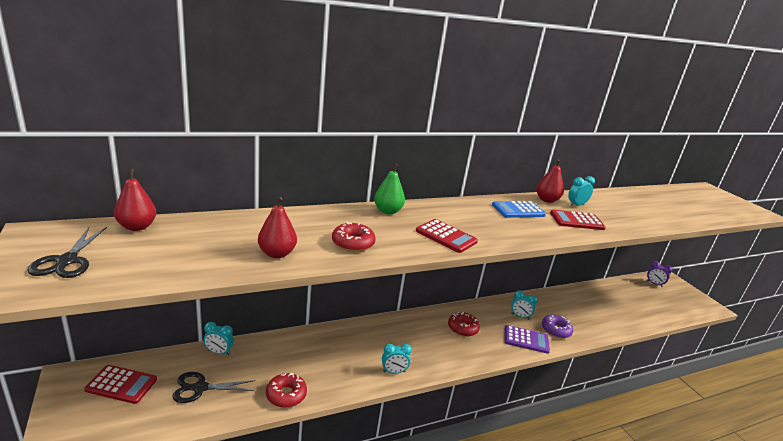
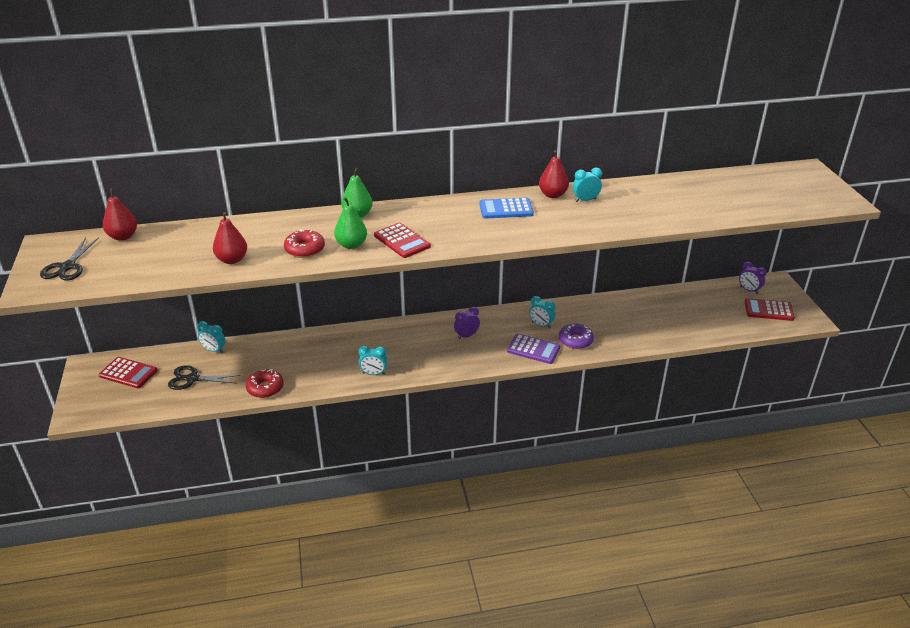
camera: 15 degrees right, 10 degrees up
(399, 239) = (351, 245): none -> green pear
(462, 328) = (466, 336): red donut -> purple clock
(576, 221) = (567, 220): red calculator -> red calculator (768, 310)

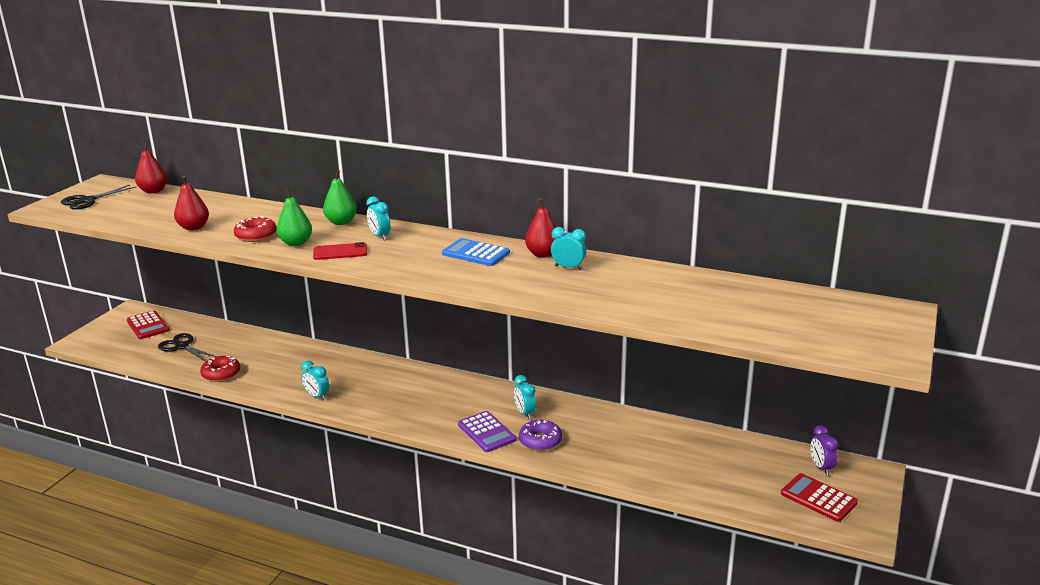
camera: 35 degrees right, 10 degrees down
(214, 350) = (225, 331): turquoise clock -> turquoise clock (379, 236)
(402, 241) = (340, 252): red calculator -> red phone
(466, 336) = (440, 396): purple clock -> none

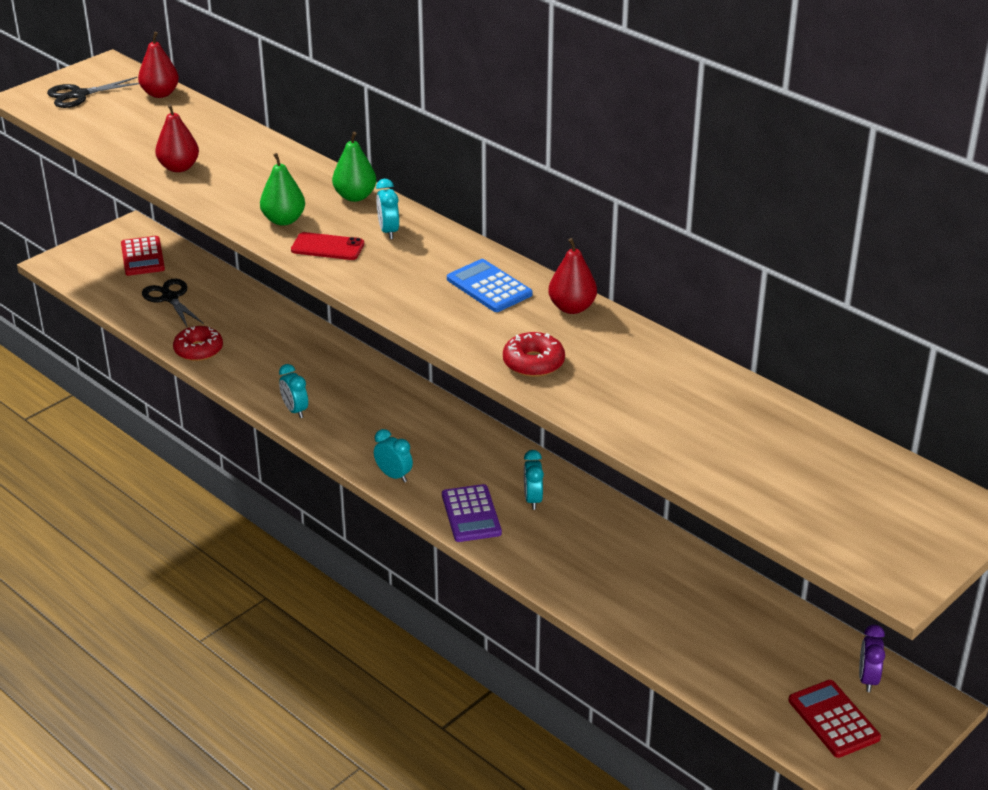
camera: 20 degrees right, 10 degrees up
(256, 236) = (243, 197): red donut -> red donut (533, 363)
(540, 441) = (530, 544): purple donut -> none
(568, 267) = (589, 337): turquoise clock -> turquoise clock (394, 475)

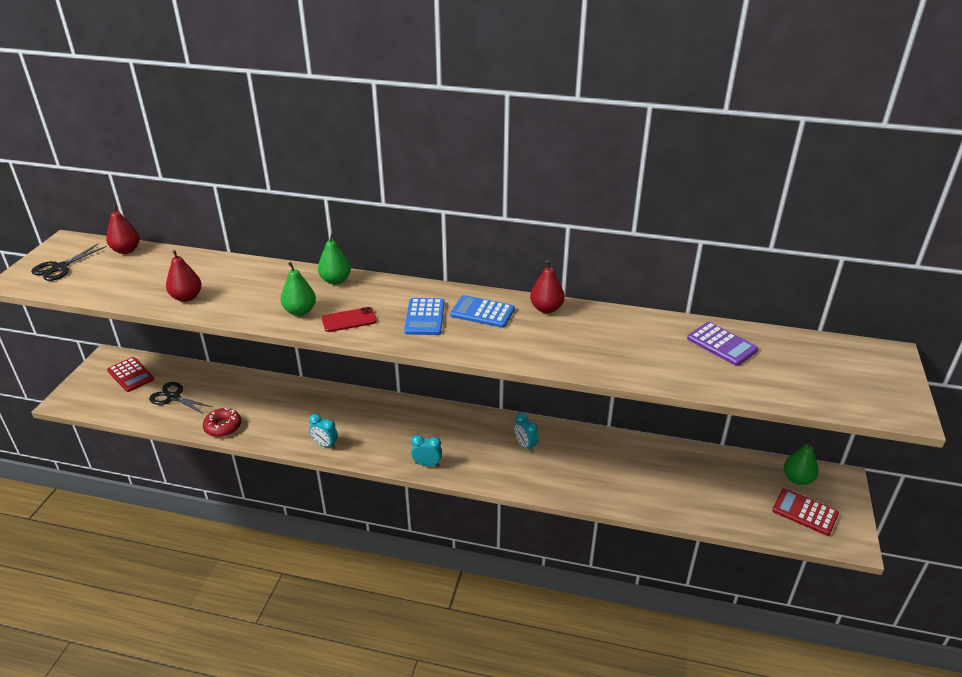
camera: 30 degrees left, 0 degrees up
(388, 231) = (381, 296): turquoise clock -> none
(415, 271) = (425, 317): none -> blue calculator
(471, 514) = (497, 470): purple calculator -> purple calculator (722, 344)
(533, 363) = (560, 353): red donut -> none
(867, 679) = (797, 479): purple clock -> green pear

